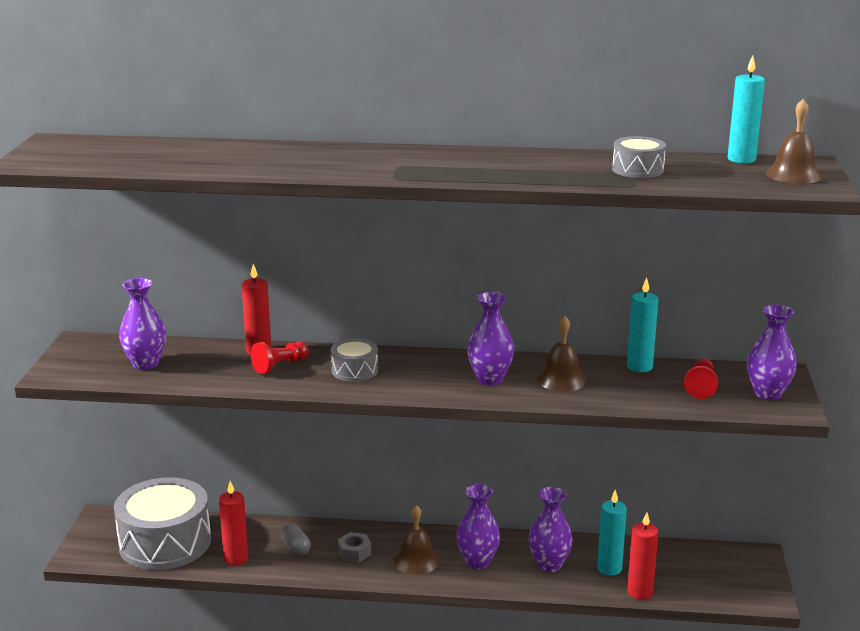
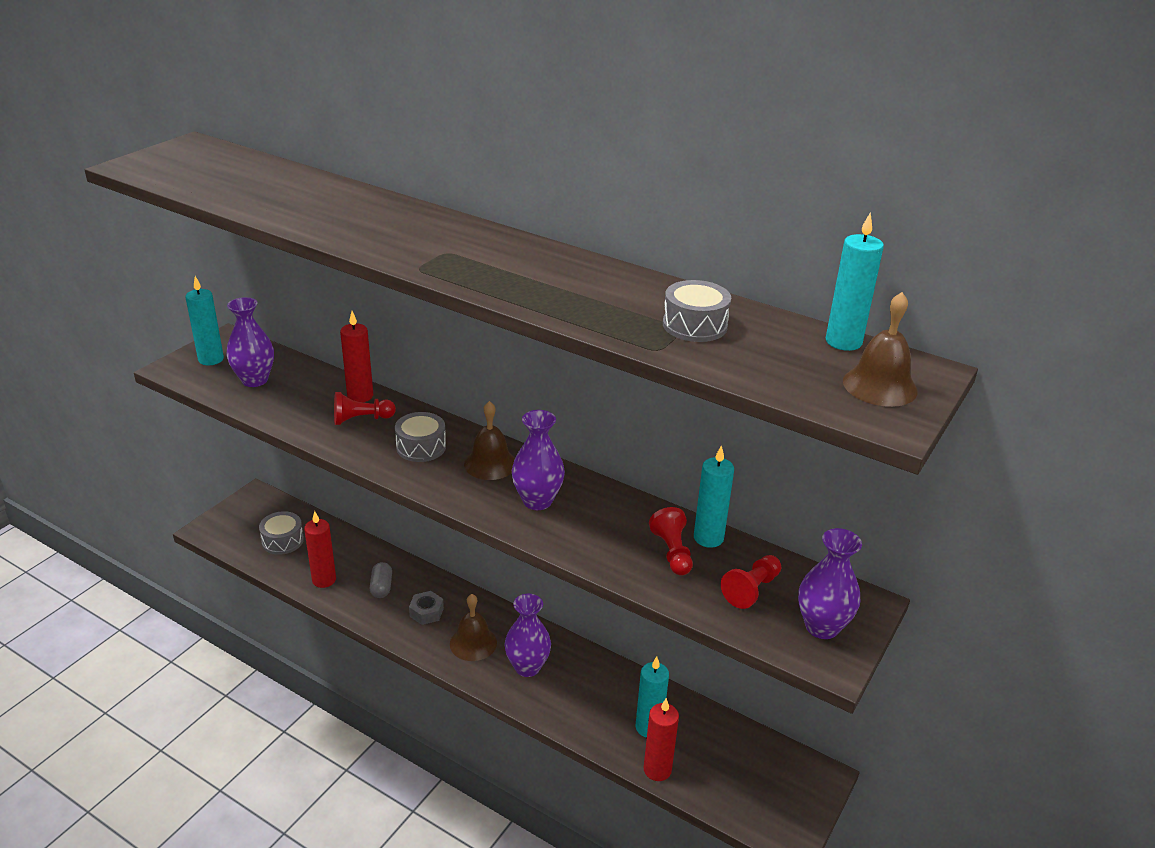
camera: 25 degrees right, 10 degrees up
(82, 359) = (211, 359): none -> turquoise candle
(165, 542) = (282, 540): grey drum -> grey drum, size x0.47
(549, 565) = (592, 698): purple vase -> none
(561, 380) = (608, 527): brown bell -> brown bell (490, 464)
(623, 381) = (672, 552): none -> red pawn

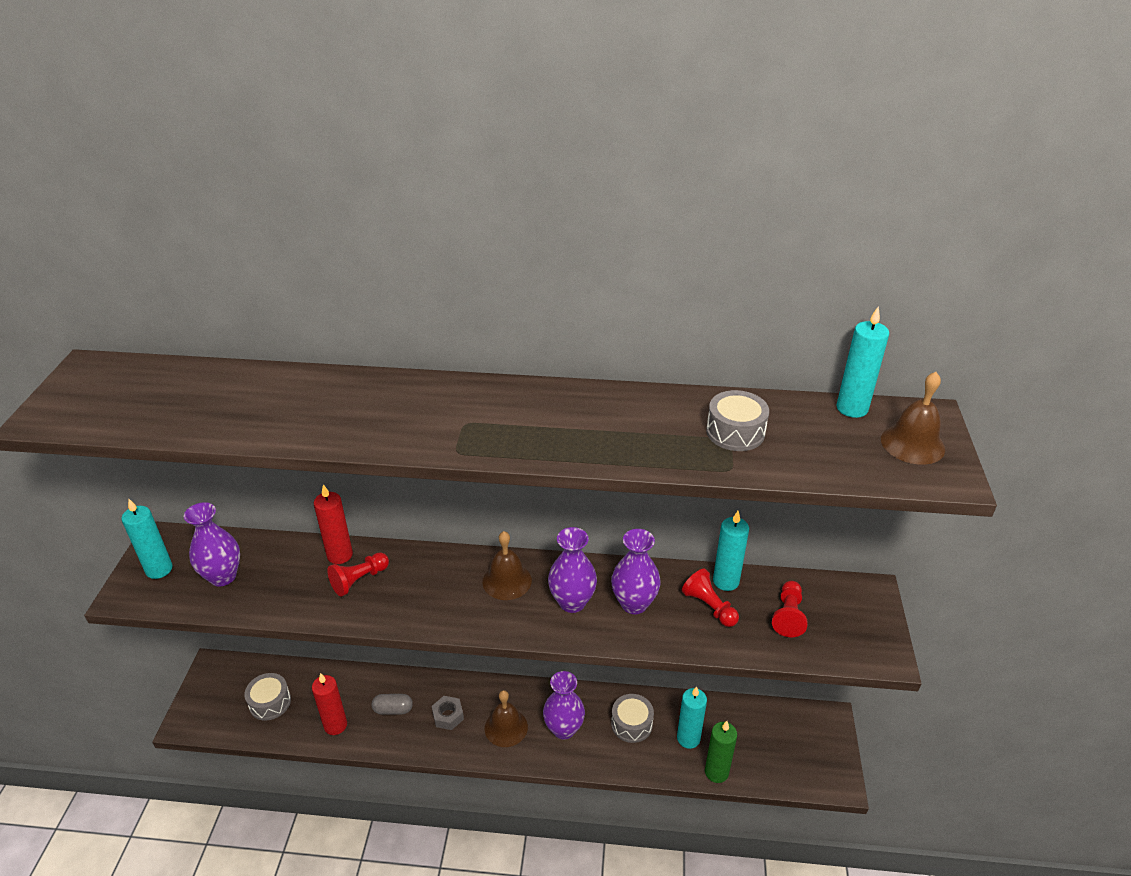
camera: 25 degrees left, 5 degrees up
(381, 587) = (393, 709): grey capsule -> grey capsule turned 60 degrees counterclockwise
(421, 447) = (435, 588): grey drum -> grey drum (631, 724)
(657, 770) = (716, 772): red candle -> green candle
(822, 627) = (857, 627): purple vase -> purple vase (634, 603)

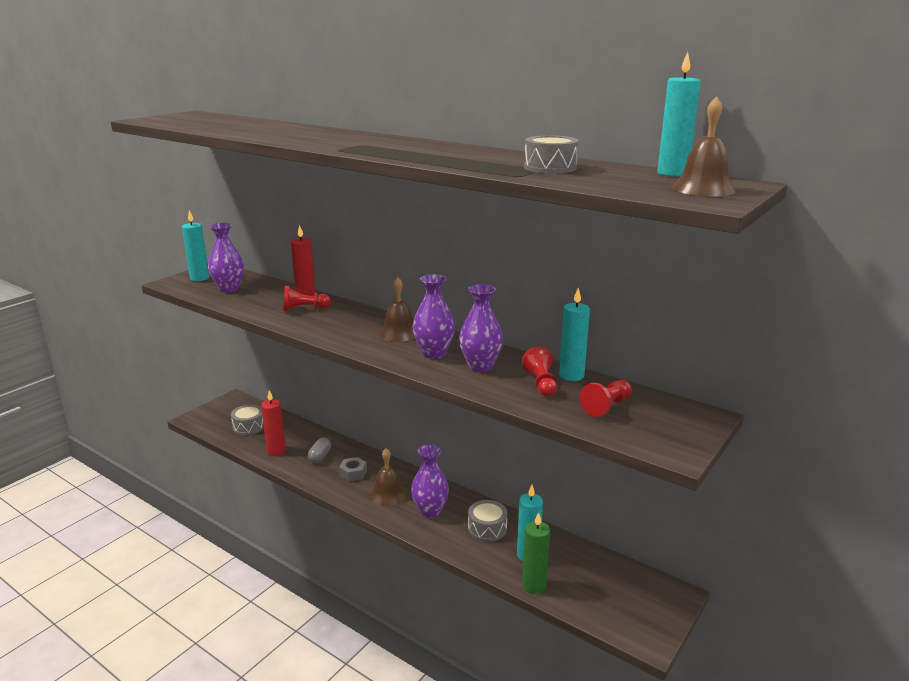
camera: 30 degrees right, 15 degrees down
(393, 709) = (320, 457): grey capsule -> grey capsule turned 75 degrees clockwise

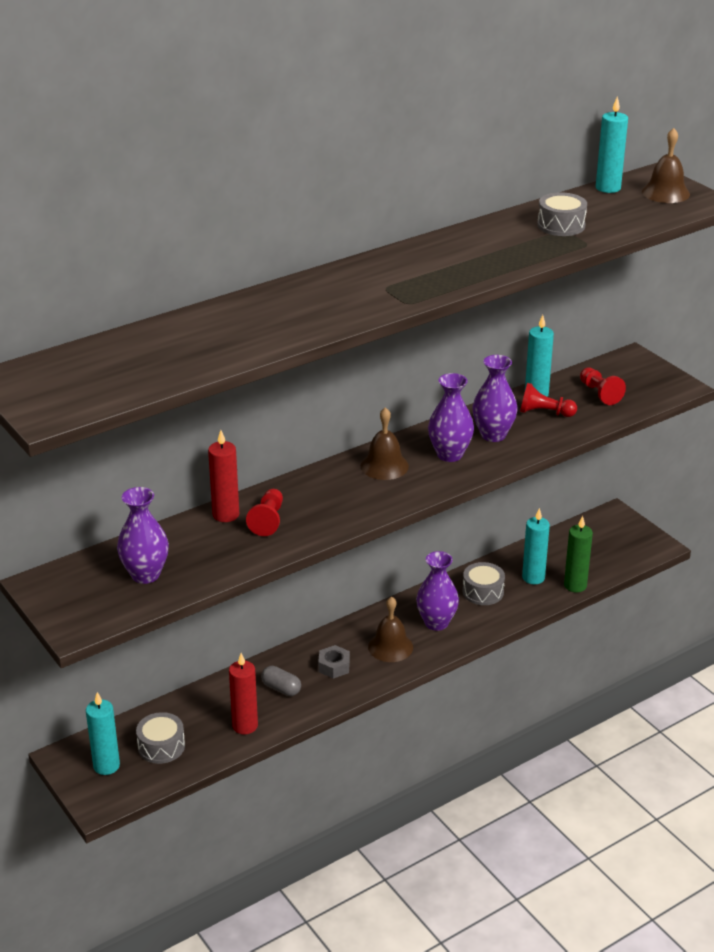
camera: 70 degrees left, 10 degrees up
(199, 278) = (77, 599): turquoise candle -> turquoise candle (106, 766)

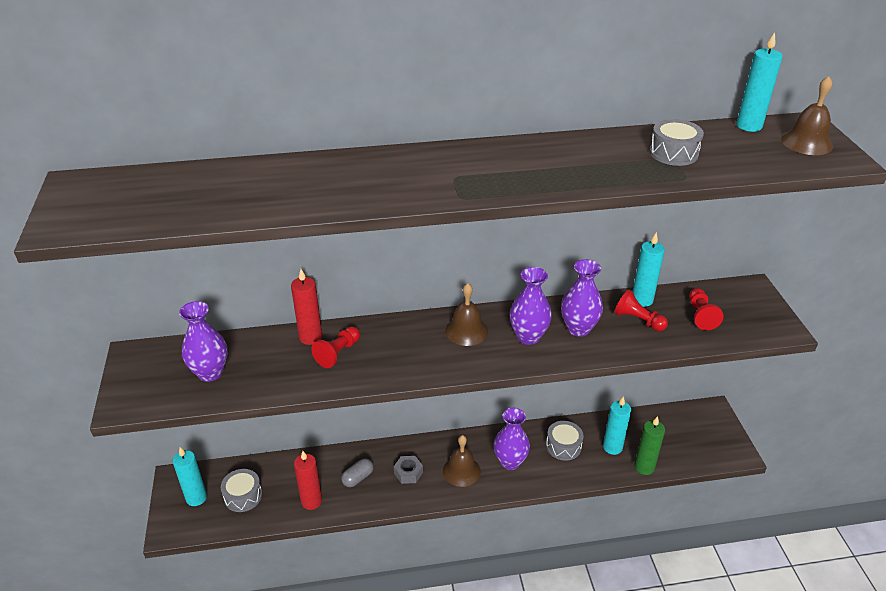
camera: 25 degrees right, 5 degrees up
(281, 688) = (358, 478): grey capsule -> grey capsule turned 75 degrees clockwise

